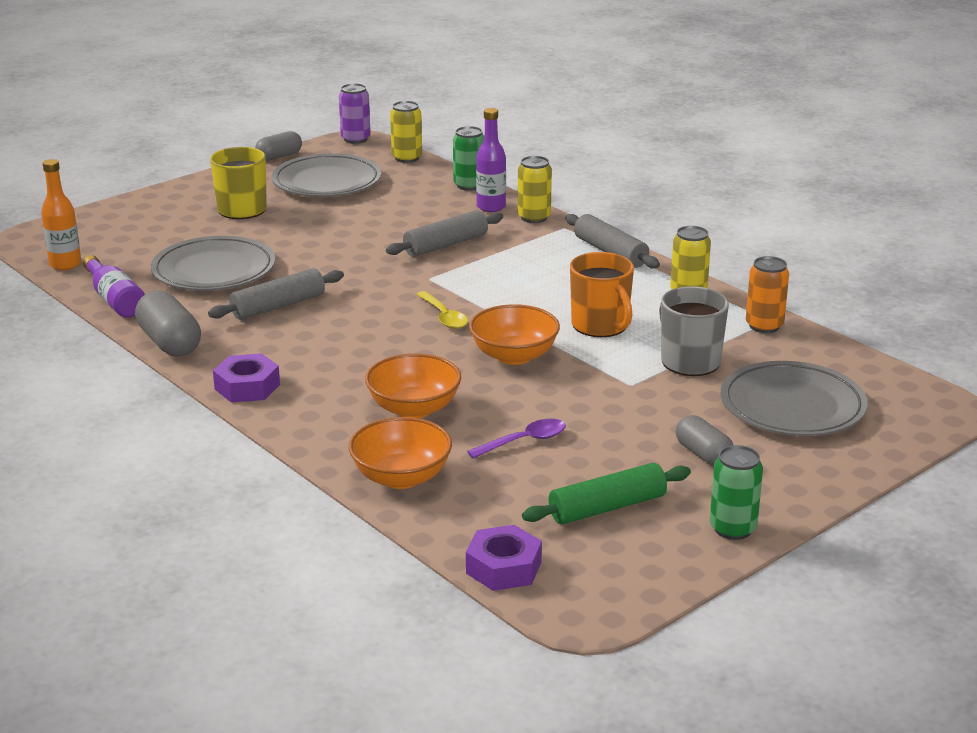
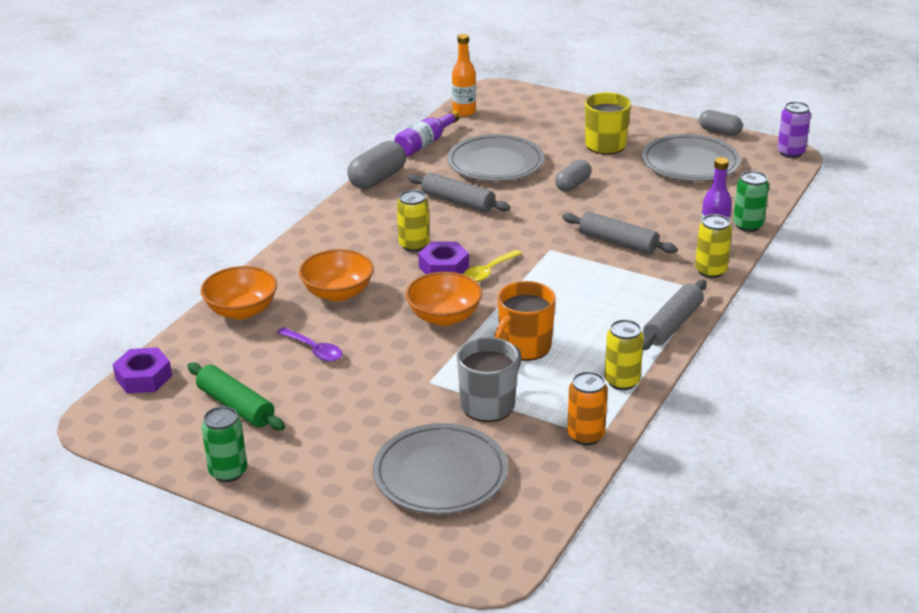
camera: 70 degrees right, 5 degrees up
(247, 387) = (333, 222): purple nut -> purple nut (444, 267)
(407, 158) = (776, 184): yellow can -> yellow can (414, 245)
(703, 454) = (334, 438): grey capsule -> grey capsule (572, 185)

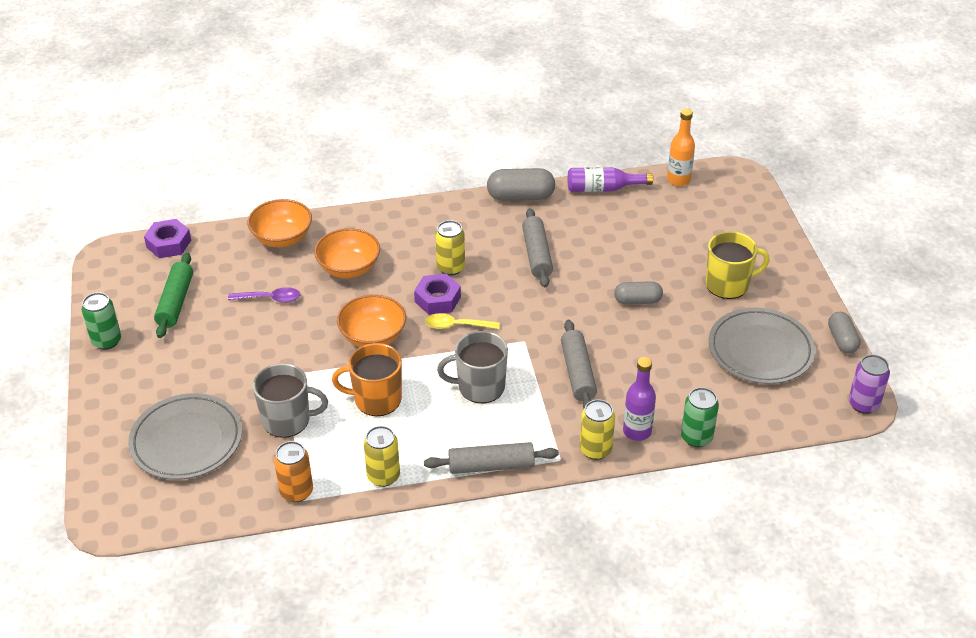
camera: 50 degrees right, 10 degrees up
(314, 350) = (270, 298): purple spoon -> purple spoon turned 90 degrees counterclockwise
(495, 163) = (619, 241): grey plate -> none
(576, 291) = (480, 387): none -> grey mug

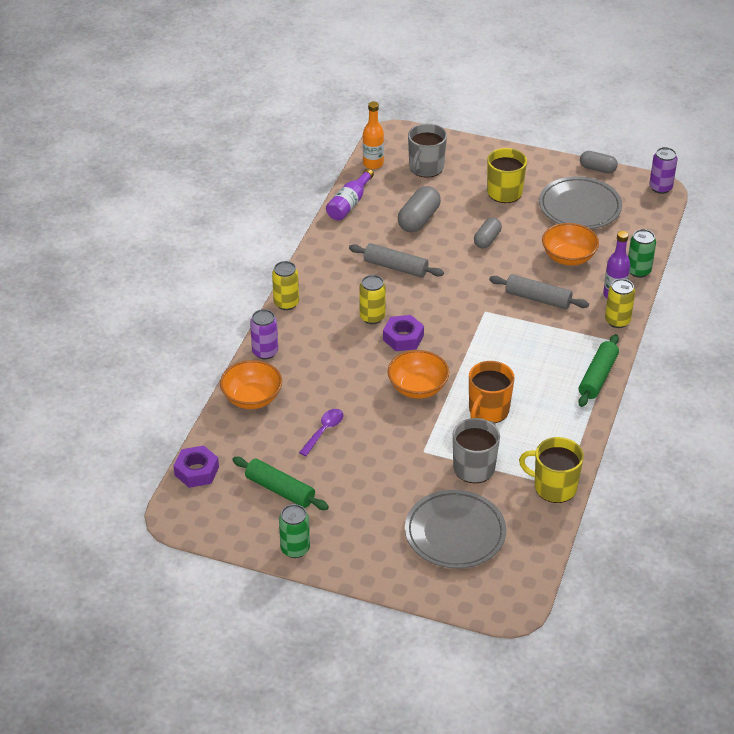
camera: 60 degrees left, 0 degrees up
(296, 491) = (554, 487): orange can -> yellow mug
(349, 221) = (265, 352): none -> purple can
(349, 268) = (325, 373): orange bowl -> orange bowl (568, 257)
(383, 476) = (570, 435): yellow can -> yellow can (286, 303)
(456, 326) = (441, 339): yellow spoon -> none
(480, 387) = (515, 352): grey mug -> grey mug (425, 168)
(491, 466) = (598, 377): grey rolling pin -> green rolling pin
(520, 196) = (320, 248): grey capsule -> grey capsule (419, 220)

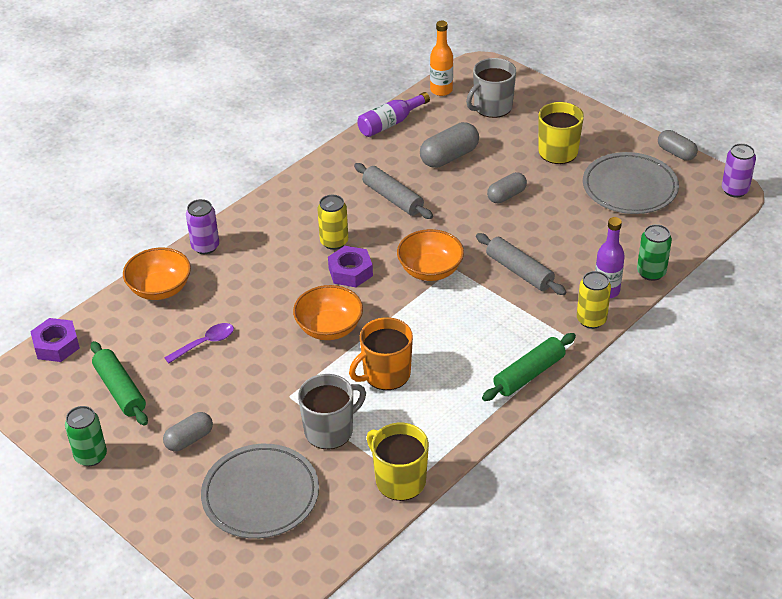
camera: 25 degrees right, 0 degrees up
(286, 303) = (260, 204): yellow can -> none
(367, 510) = (189, 439): none -> grey capsule
(568, 257) = (582, 237): orange bowl -> orange bowl (430, 270)

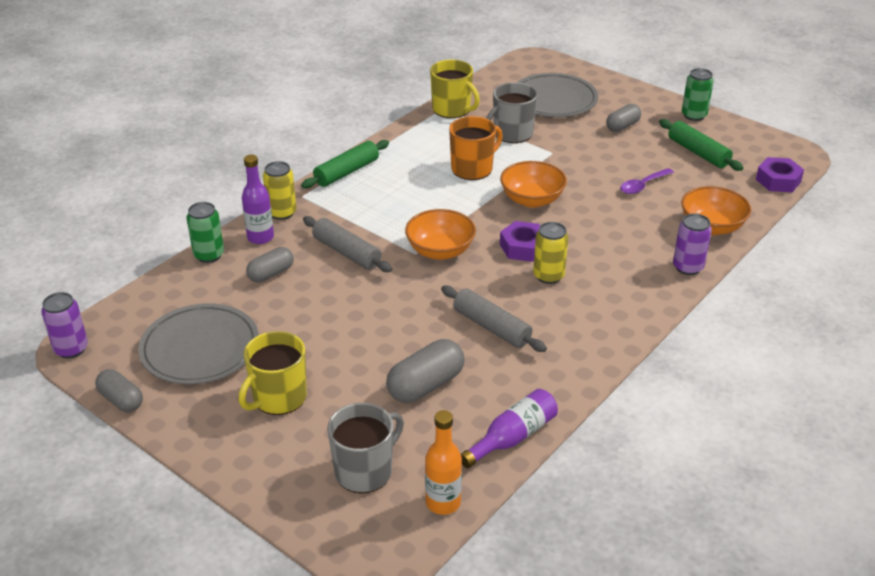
camera: 175 degrees right, 5 degrees down
(506, 195) = (354, 334): grey capsule -> grey capsule (271, 274)

